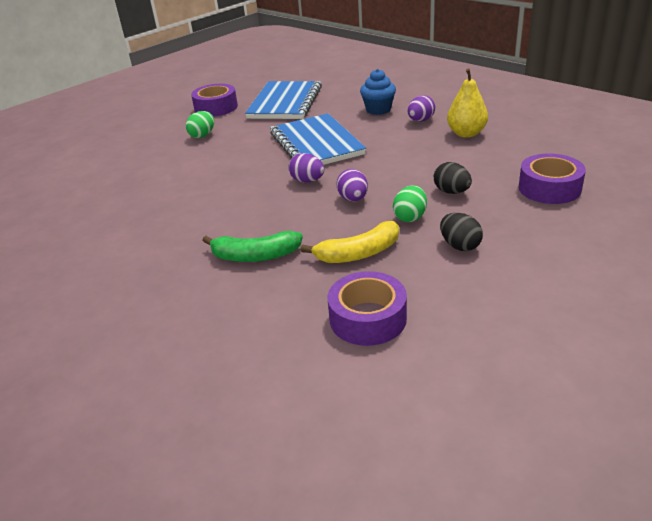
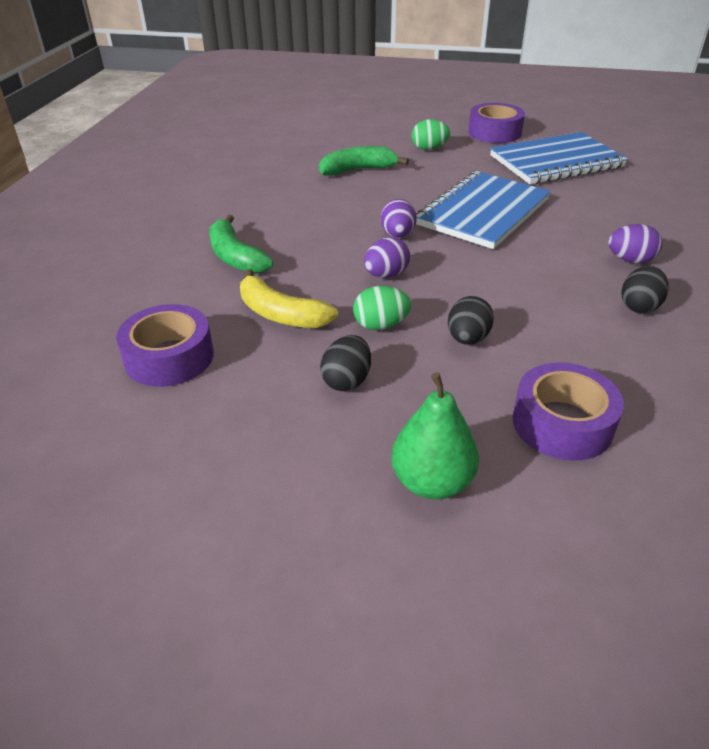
camera: 55 degrees right, 5 degrees up
(192, 170) = (358, 170): none -> green banana
(378, 110) = (619, 222): blue cupcake -> none
(466, 133) = (639, 306): yellow pear -> black egg
(574, 242) = (432, 482): none -> green pear

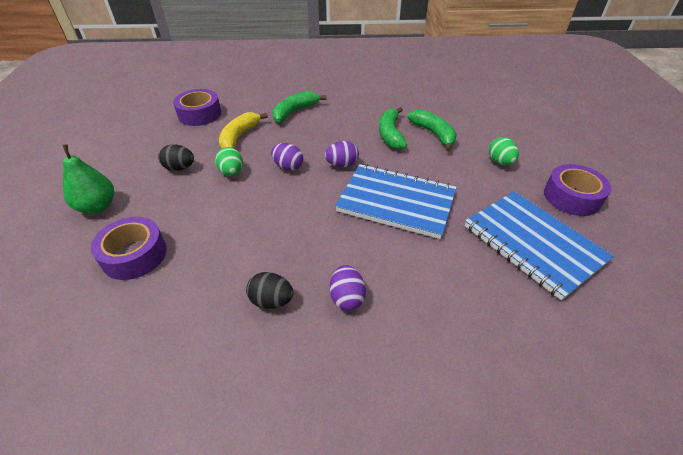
camera: 75 degrees right, 5 degrees up
(344, 195) = (390, 134): none -> green banana
(467, 339) = (220, 208): black egg -> none

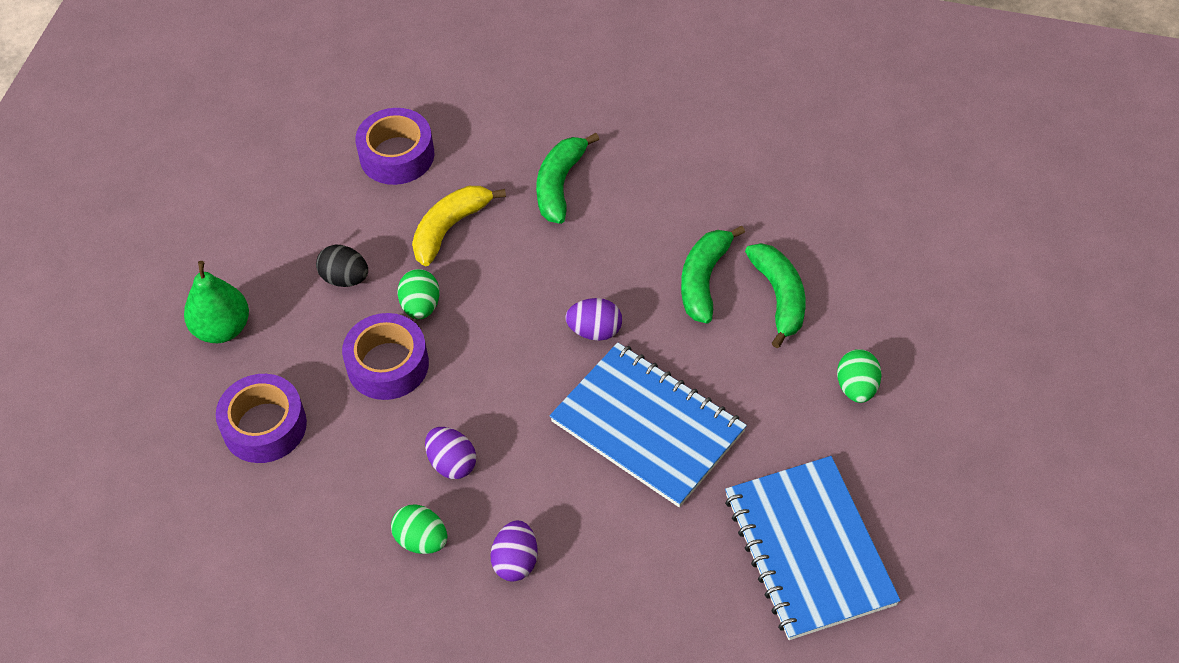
camera: 20 degrees right, 10 degrees up
(271, 301) = (422, 540): black egg -> green egg
(288, 167) = (509, 315): purple egg -> purple egg (452, 463)
(294, 112) = (559, 185): green banana -> green banana turned 45 degrees counterclockwise
(572, 197) = (927, 486): purple tape -> purple tape (388, 365)

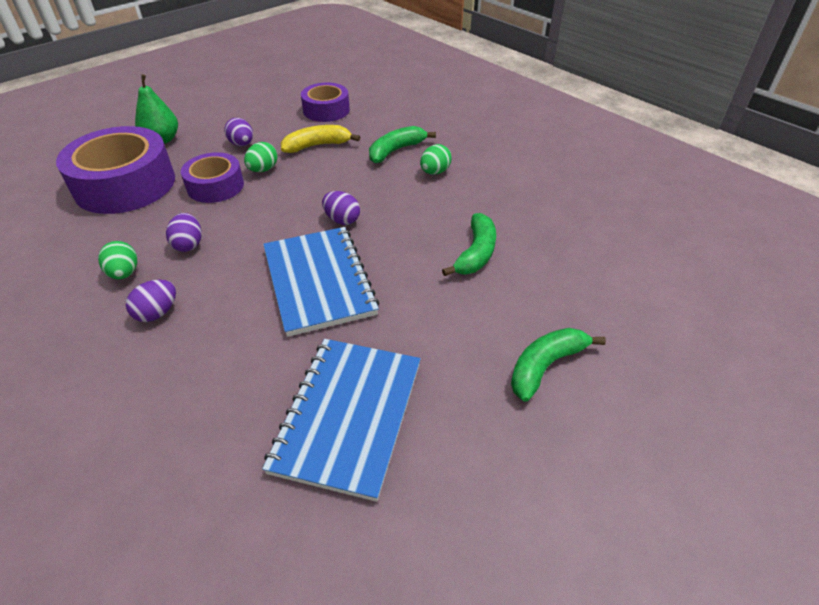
camera: 30 degrees right, 10 degrees down
(264, 426) = (125, 184): purple tape -> purple tape, size x1.74
(345, 278) = (242, 144): black egg -> purple egg
(704, 280) = (434, 224): green banana -> green banana (545, 366)
(857, 387) = (484, 328): green egg -> green egg (435, 172)

